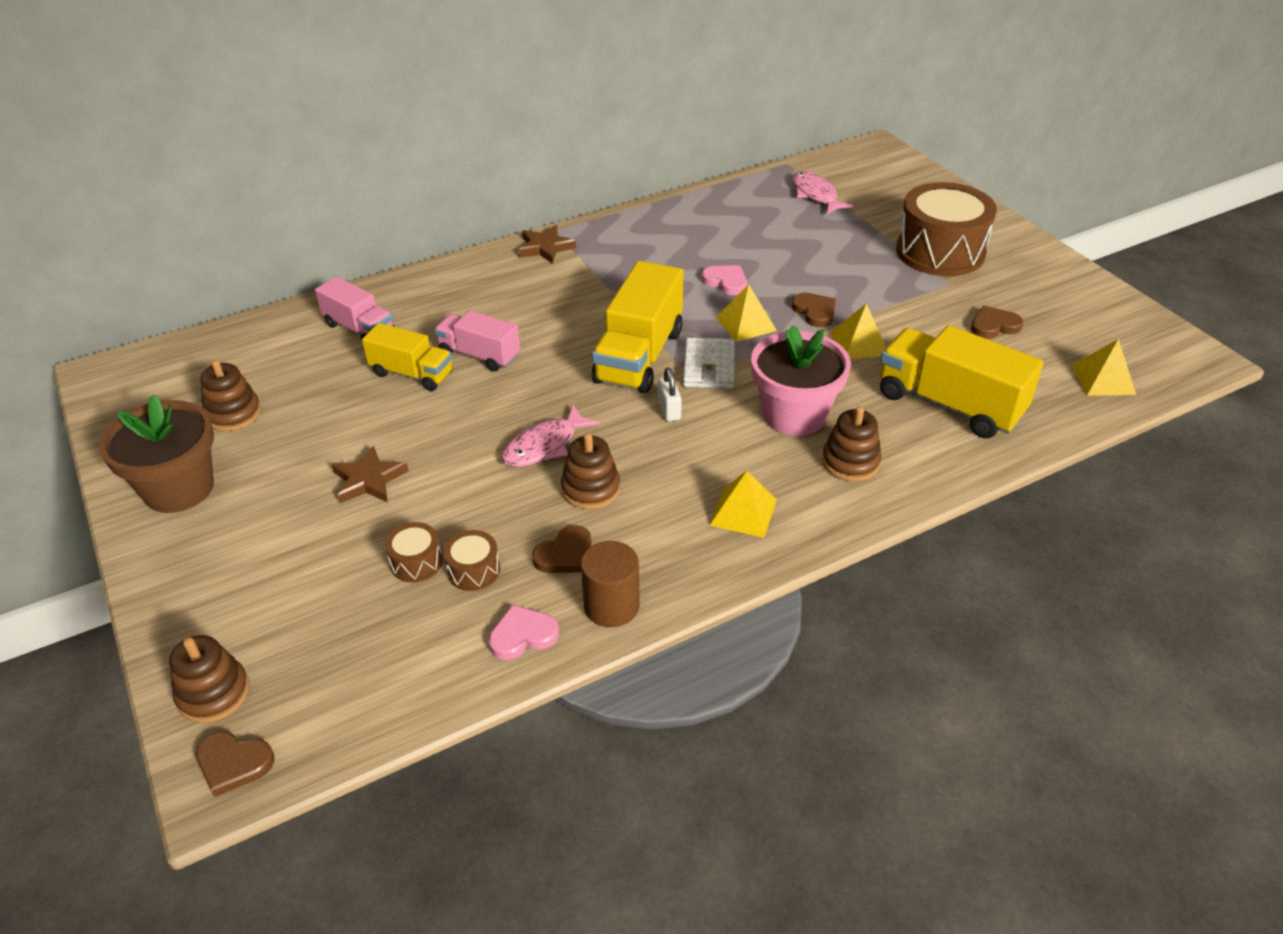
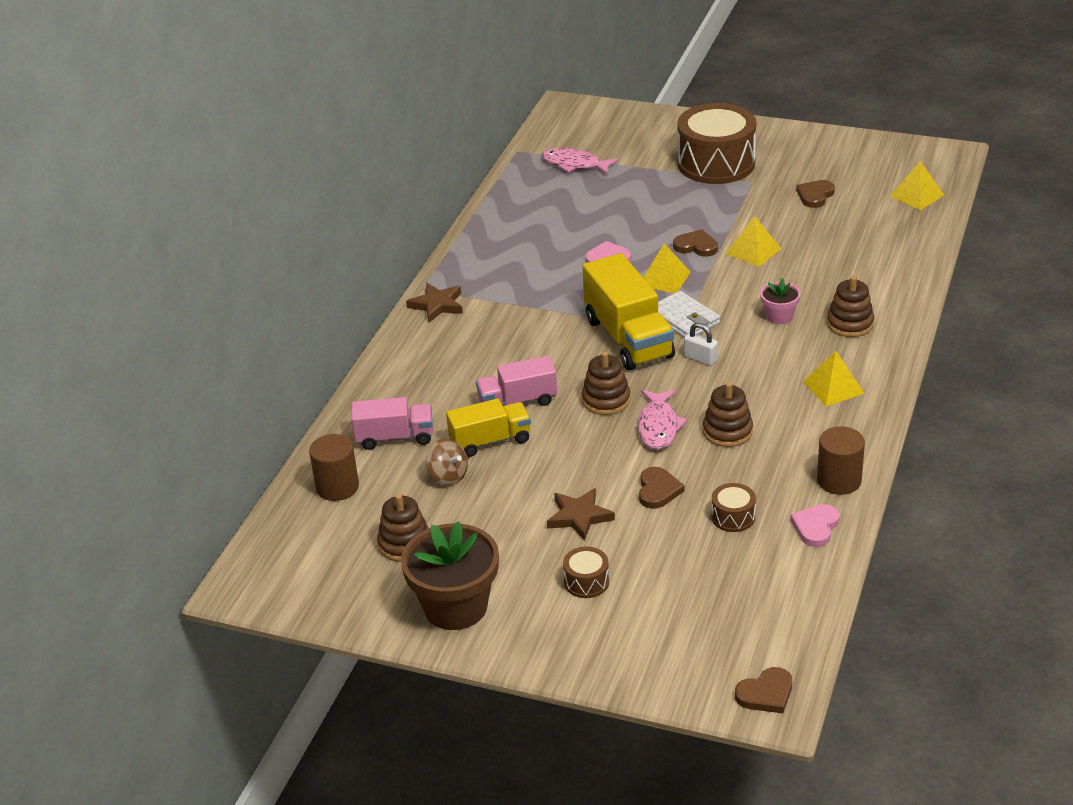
camera: 40 degrees left, 5 degrees down
(213, 693) = (693, 677): brown stacking toy -> brown stacking toy (606, 400)
(268, 341) = (337, 487): none -> brown cylinder
(342, 381) = (448, 476): none -> brown spinning top
(416, 562) = (691, 536): brown drum -> brown drum (586, 582)
(565, 554) = (771, 474): brown heart -> brown heart (658, 490)
(794, 414) = (779, 316): pink flower pot -> pink flower pot, size x0.50
(949, 404) = (856, 258): yellow truck -> none

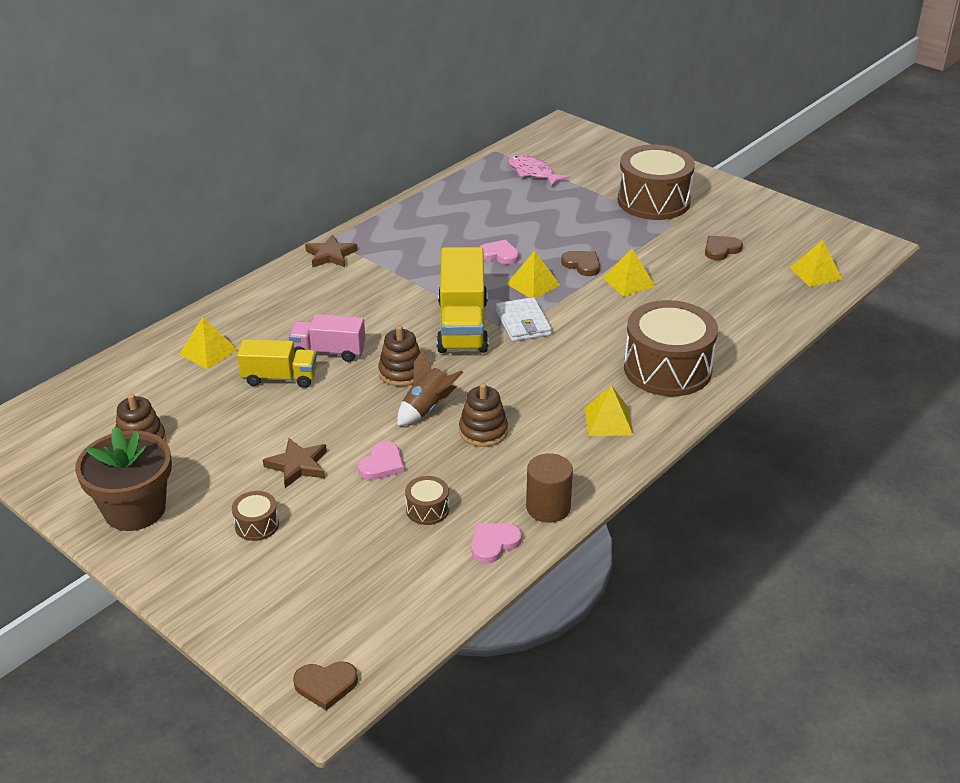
camera: 20 degrees right, 0 degrees up
(337, 487) = (131, 378): brown cylinder -> none
(395, 437) = (208, 352): pink truck -> yellow pyramid
(448, 476) = (222, 396): brown spinning top -> none
(658, 426) = (427, 408): pink fish -> brown rocket
(658, 490) = (382, 464): brown heart -> pink heart
(700, 358) = (510, 361): white padlock -> none
(779, 316) = (608, 344): pink flower pot -> none
(850, 324) = (667, 369): brown stacking toy -> brown drum

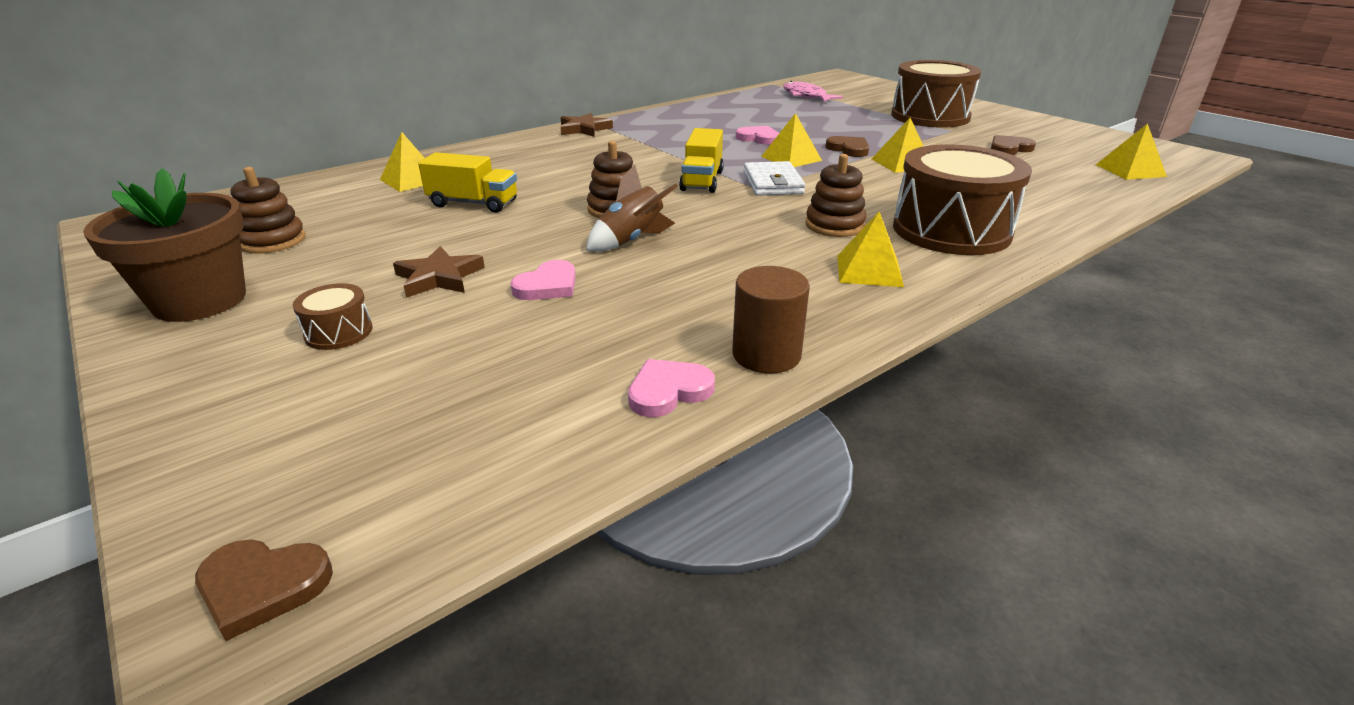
camera: 10 degrees right, 5 degrees down
(328, 352) = (541, 188): pink truck -> none
(427, 509) = (585, 339): brown drum -> none
(462, 326) = (702, 180): yellow truck -> yellow truck, size x0.61
(483, 431) = (696, 266): brown stacking toy -> brown stacking toy (834, 225)

